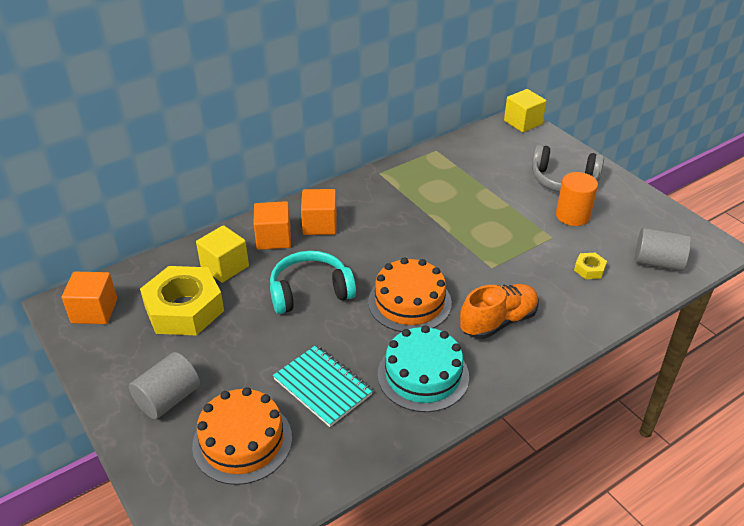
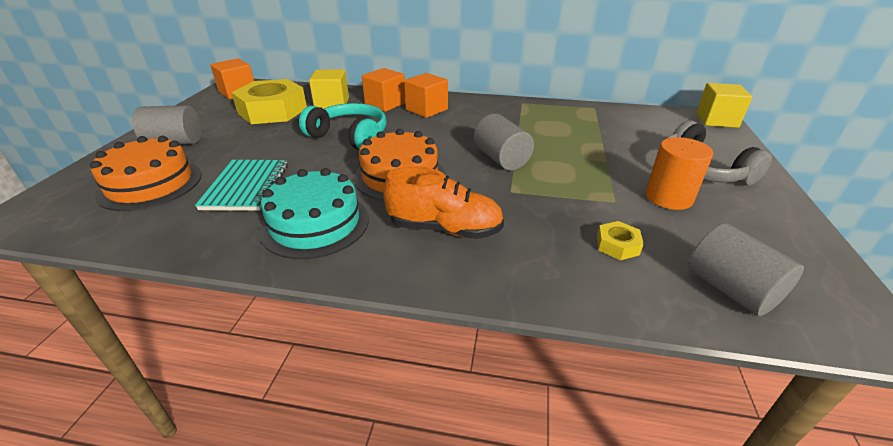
camera: 45 degrees right, 5 degrees down
(448, 243) = (501, 159): none -> grey cylinder

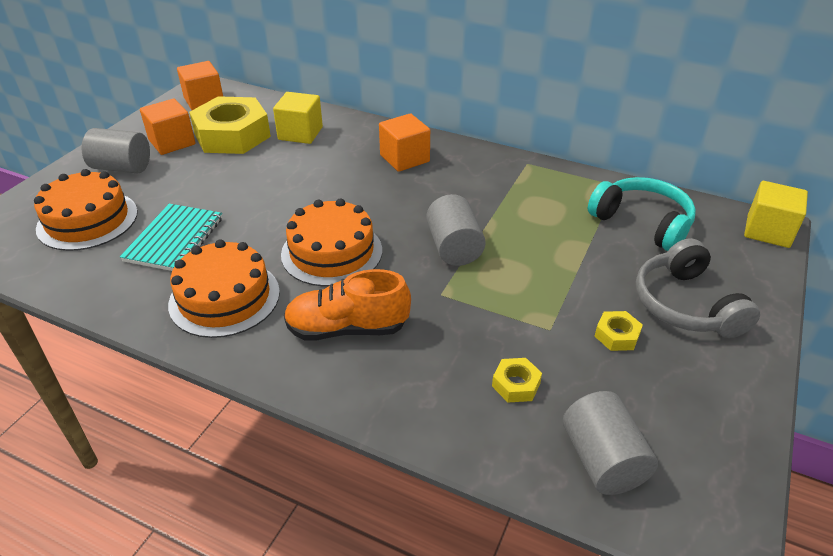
camera: 15 degrees right, 5 degrees up
(315, 223) = (224, 298): turquoise cake -> orange cake
(350, 136) = (301, 187): turquoise headphones -> turquoise headphones (642, 223)
(385, 104) = (361, 142): orange cube -> orange cube (172, 142)
(445, 229) = (347, 328): orange shoe -> orange shoe turned 150 degrees clockwise
(668, 197) = (616, 335): orange cylinder -> yellow nut

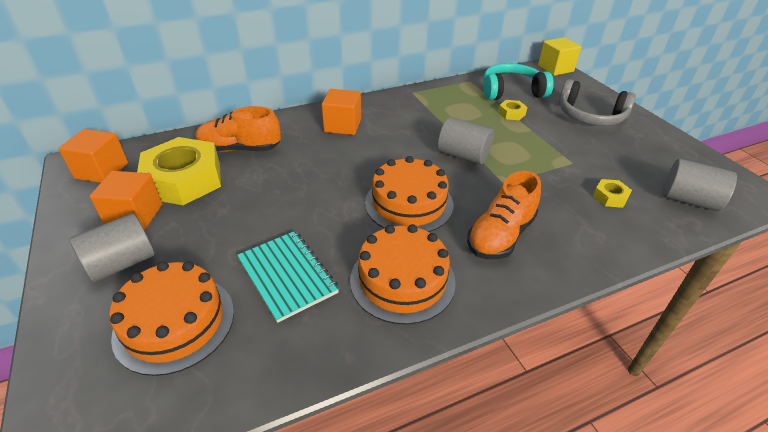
camera: 50 degrees left, 0 degrees up
(300, 133) = (240, 149): yellow cube -> orange shoe
(616, 335) = (596, 146): yellow nut -> yellow nut (511, 113)

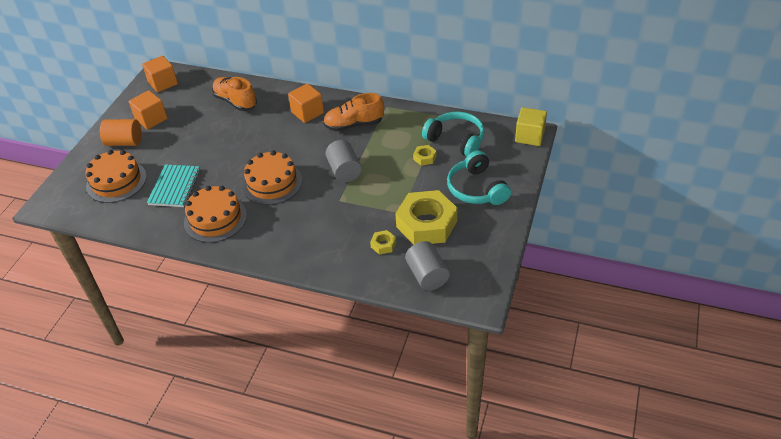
camera: 45 degrees right, 5 degrees up
(122, 263) = (124, 142): grey cylinder -> orange cylinder
(184, 180) = (190, 109): yellow nut -> yellow nut (426, 224)
(500, 235) = (289, 227): orange shoe -> orange shoe (354, 125)
(590, 116) = (476, 189): grey headphones -> turquoise headphones

